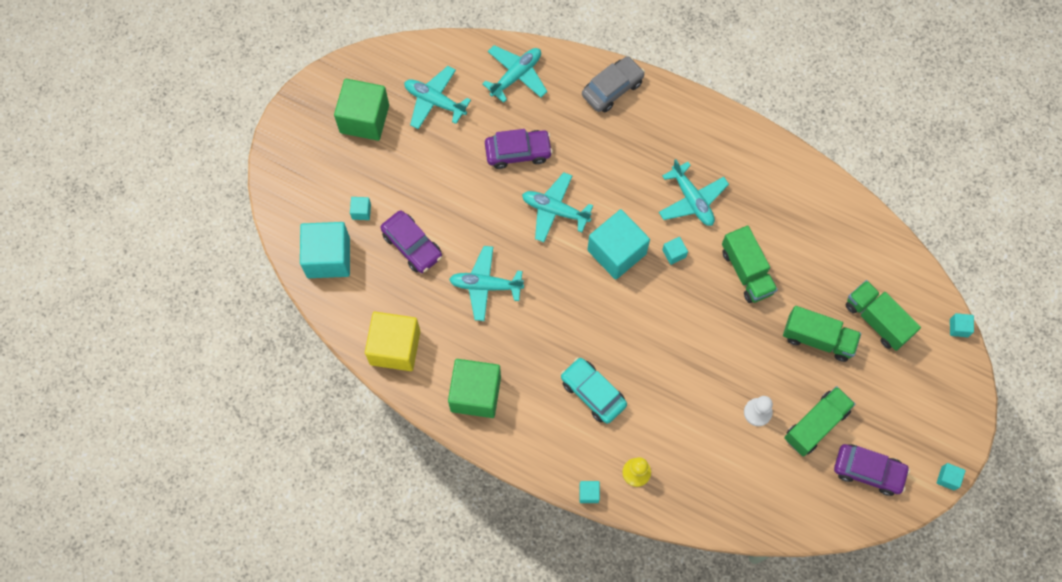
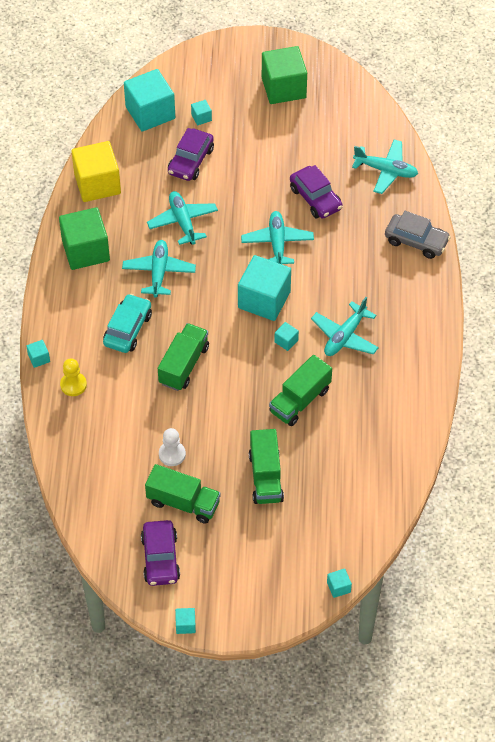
camera: 65 degrees right, 15 degrees down
(435, 101) = (327, 126): turquoise plane -> turquoise plane (159, 272)
(877, 320) = (309, 517): green truck -> green truck (184, 365)

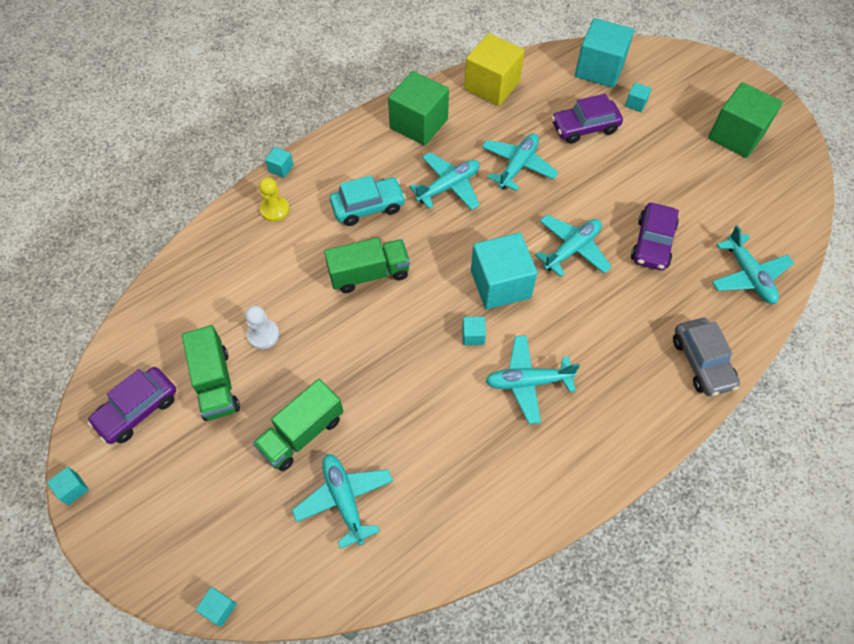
camera: 50 degrees right, 5 degrees up
(300, 400) = (417, 398): green truck -> none
(330, 482) = (344, 500): none -> turquoise plane

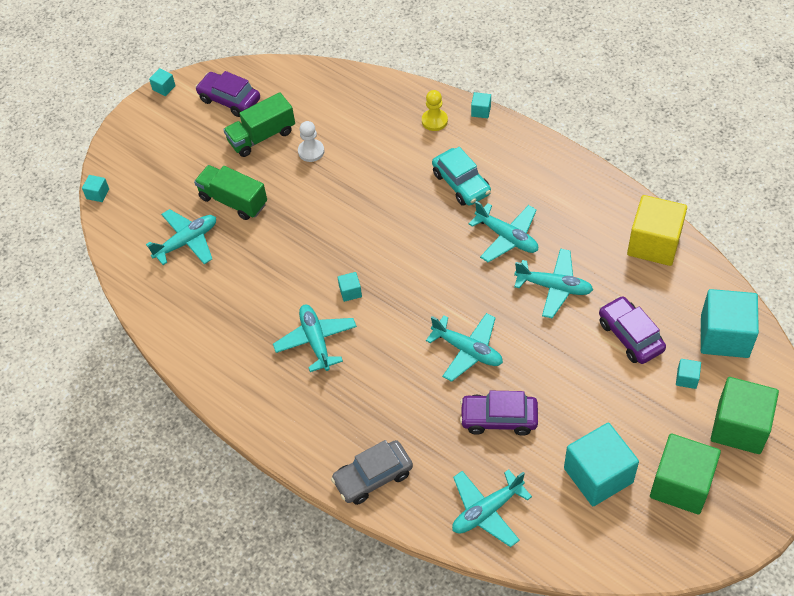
camera: 80 degrees right, 5 degrees down
(369, 274) = (390, 203): green truck -> none
(419, 124) = (575, 196): green cube -> green cube (739, 427)
(500, 284) = (410, 301): turquoise cube -> turquoise cube (598, 475)

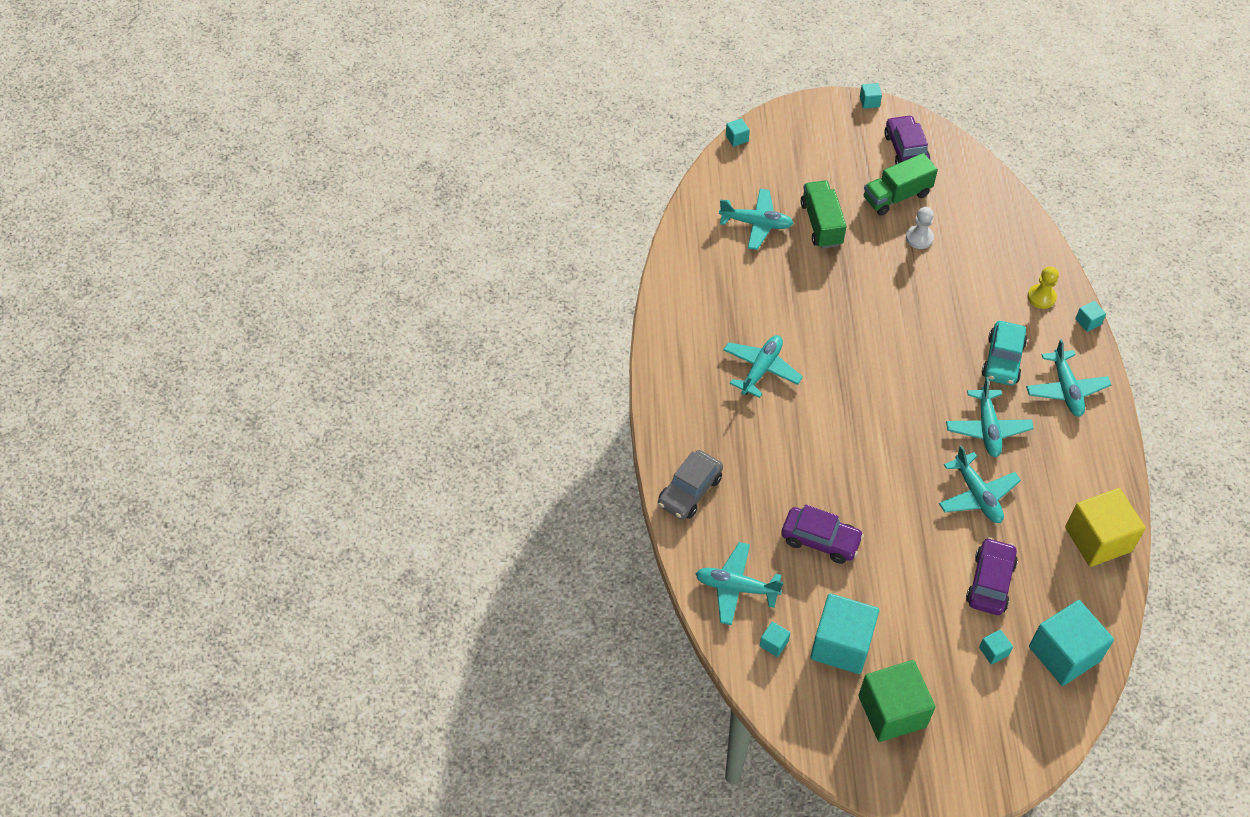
camera: 45 degrees right, 0 degrees up
(261, 136) = (896, 196): green truck -> green truck turned 45 degrees counterclockwise
(350, 292) = (825, 359): turquoise cube -> turquoise cube (774, 643)
(373, 477) = (690, 491): grey car -> grey car turned 75 degrees counterclockwise
(467, 350) = (857, 475): turquoise plane -> turquoise plane (1066, 389)
(499, 418) = (820, 540): purple car -> purple car turned 150 degrees clockwise
(739, 427) = (988, 721): green cube -> none

